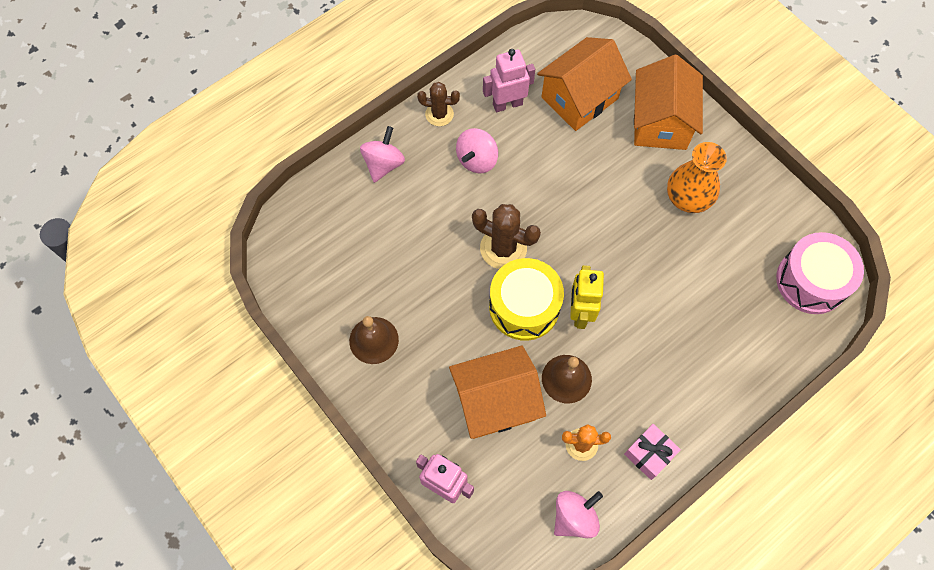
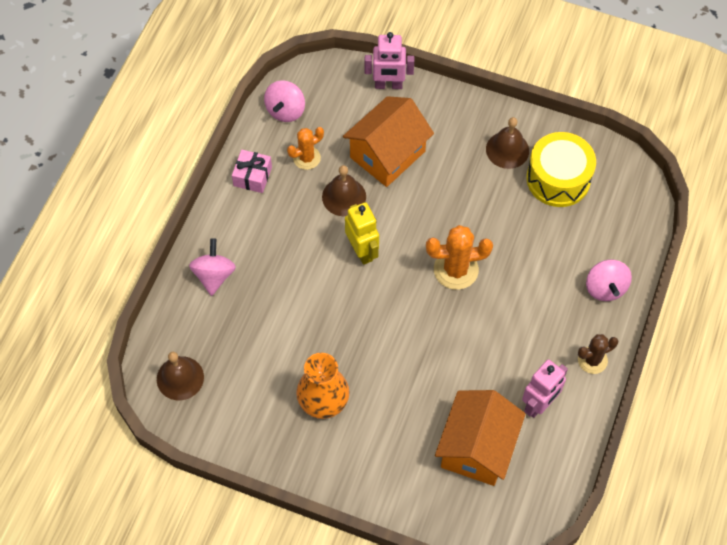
camera: 150 degrees right, 5 degrees down
(477, 160) = (529, 335): pink spinning top -> pink spinning top (214, 275)
(503, 248) = (456, 270): brown cactus -> orange cactus
(524, 306) = (409, 232): yellow drum -> yellow drum (558, 179)
(660, 122) = (387, 464): orange house -> none
(811, 281) = (180, 378): pink drum -> brown bell

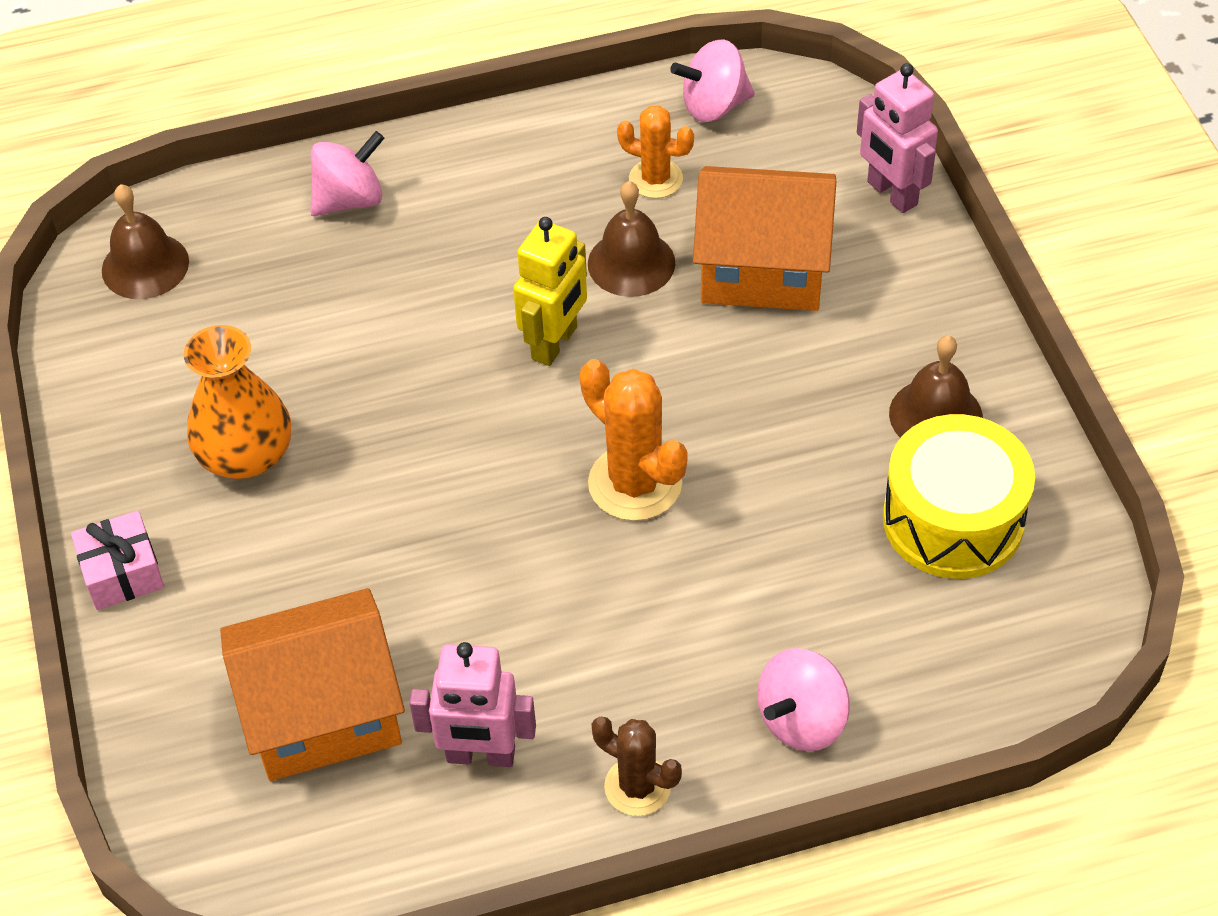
camera: 55 degrees right, 10 degrees down
(252, 176) = (560, 139): pink gift -> pink gift (122, 573)

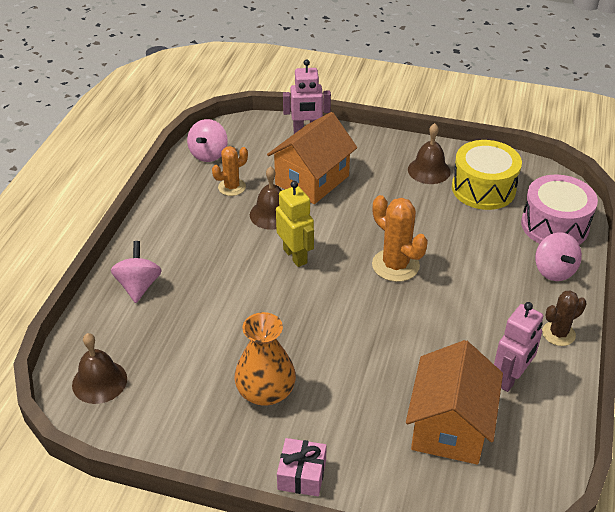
camera: 60 degrees left, 10 degrees down
(635, 483) = (395, 265): orange cactus -> orange cactus turned 60 degrees clockwise
(936, 674) = (554, 225): none -> pink drum

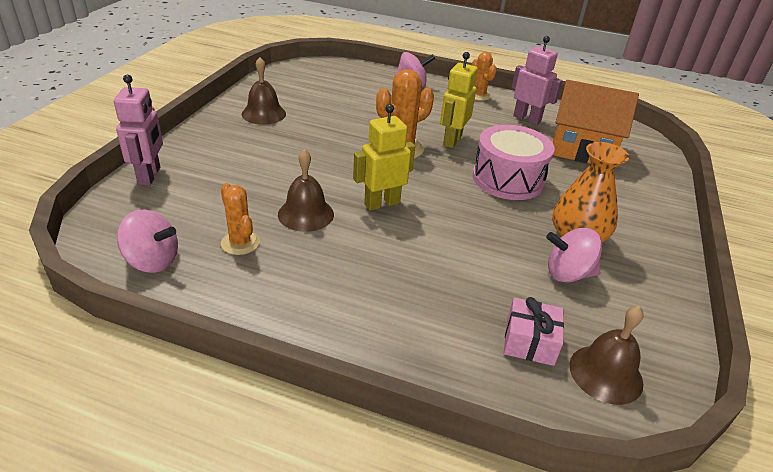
camera: 90 degrees left, 5 degrees down
(139, 286) = (429, 337): pink spinning top -> pink spinning top (568, 274)
(302, 475) = (662, 223): pink gift -> pink gift (529, 342)
(312, 180) = (251, 181): orange house -> none
(426, 305) = (452, 140): none -> yellow robot
(483, 189) = (302, 94): yellow drum -> none
(554, 225) = (358, 75): pink drum -> pink drum (508, 179)
(558, 334) = (478, 95): brown cactus -> orange cactus

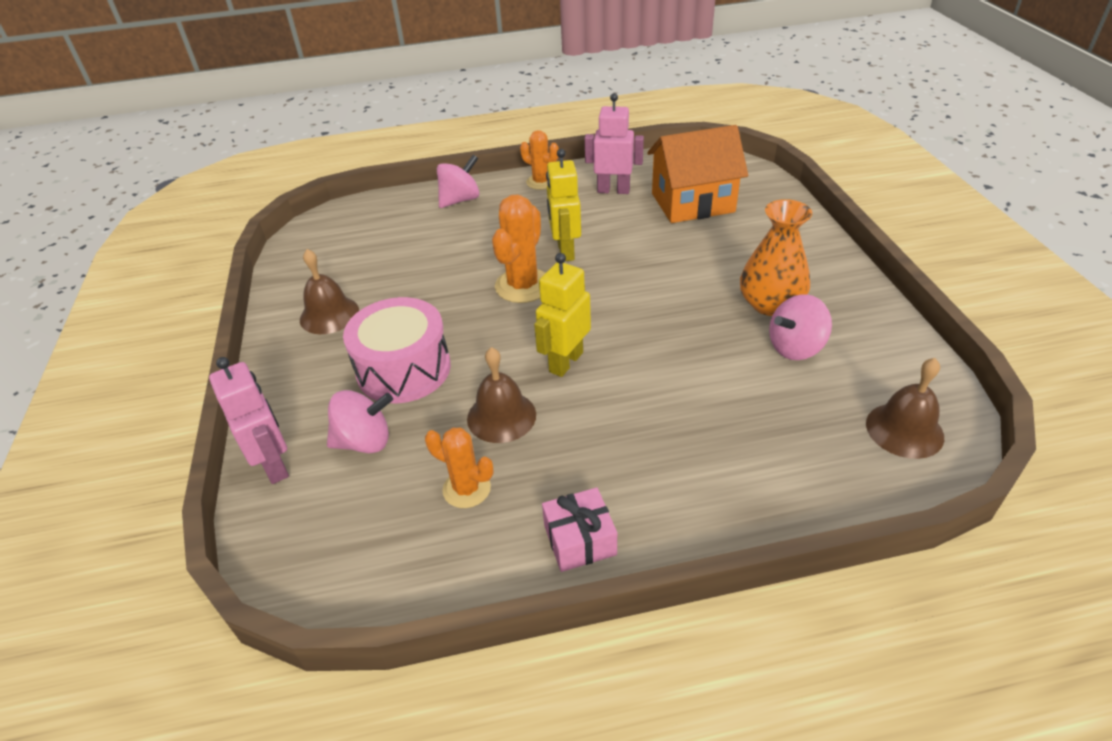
camera: 25 degrees left, 5 degrees up
(152, 261) = (392, 566): pink spinning top -> pink spinning top (365, 441)
(508, 179) = (657, 271): pink drum -> pink drum (404, 369)
(529, 342) = (824, 435): pink gift -> pink gift (580, 540)

